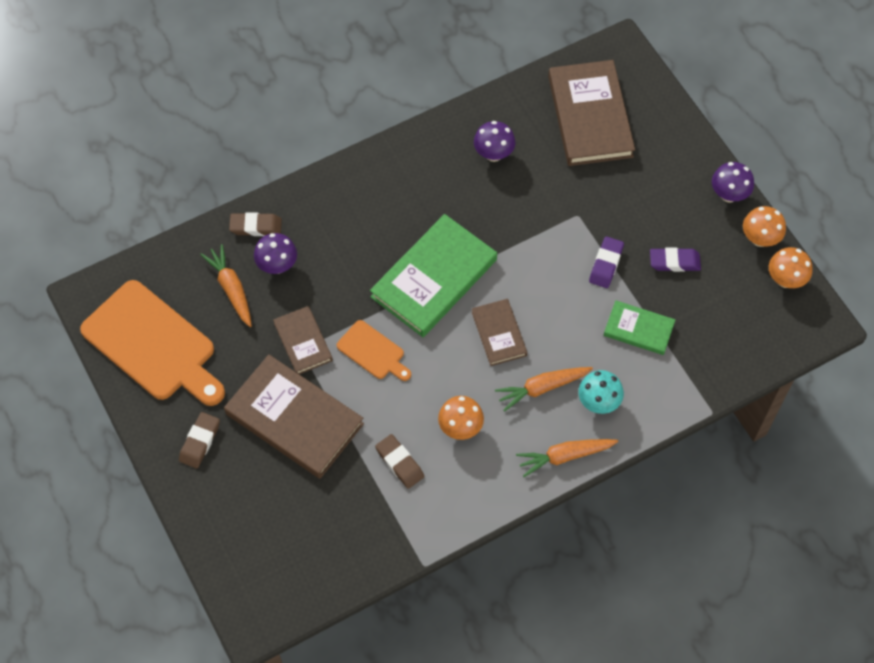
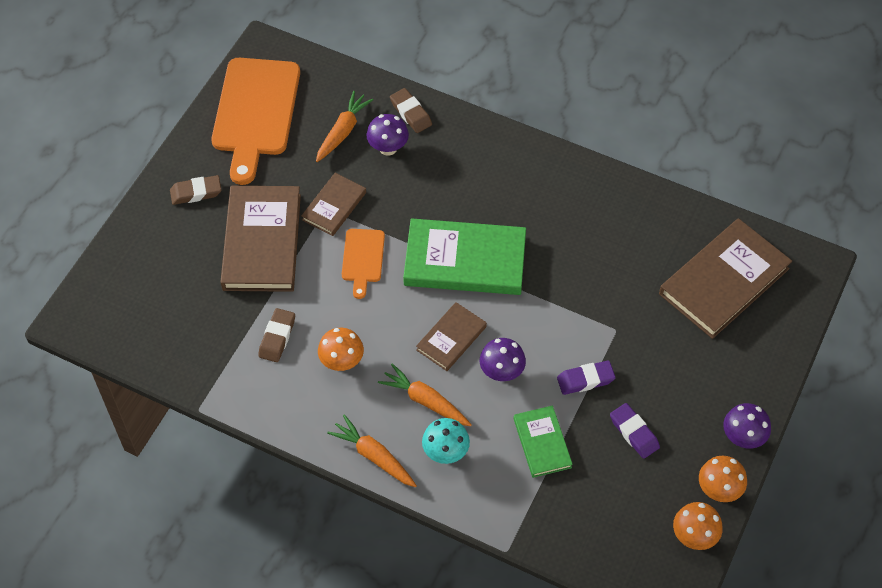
camera: 55 degrees right, 5 degrees down
(493, 154) = (621, 232): purple mushroom -> purple mushroom (501, 372)

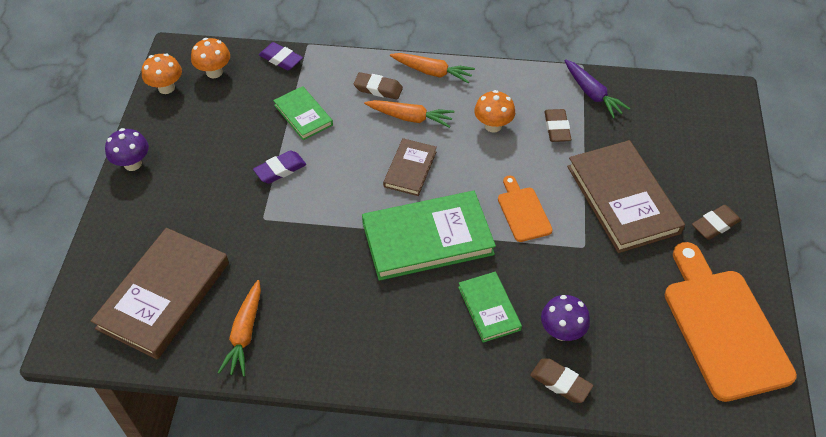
camera: 160 degrees right, 5 degrees down
(213, 367) = (592, 94): none -> purple carrot
(334, 206) = (579, 252): brown book -> none
(343, 131) = (619, 335): orange carrot -> orange carrot (245, 333)
(439, 183) = (489, 308): none -> green book
(445, 452) = (378, 89): turquoise mushroom -> brown eraser
(501, 372) = (355, 155): purple mushroom -> none
(634, 433) = (228, 142): purple eraser -> purple eraser (281, 59)
(718, 490) = (150, 122): orange mushroom -> orange mushroom (214, 72)

